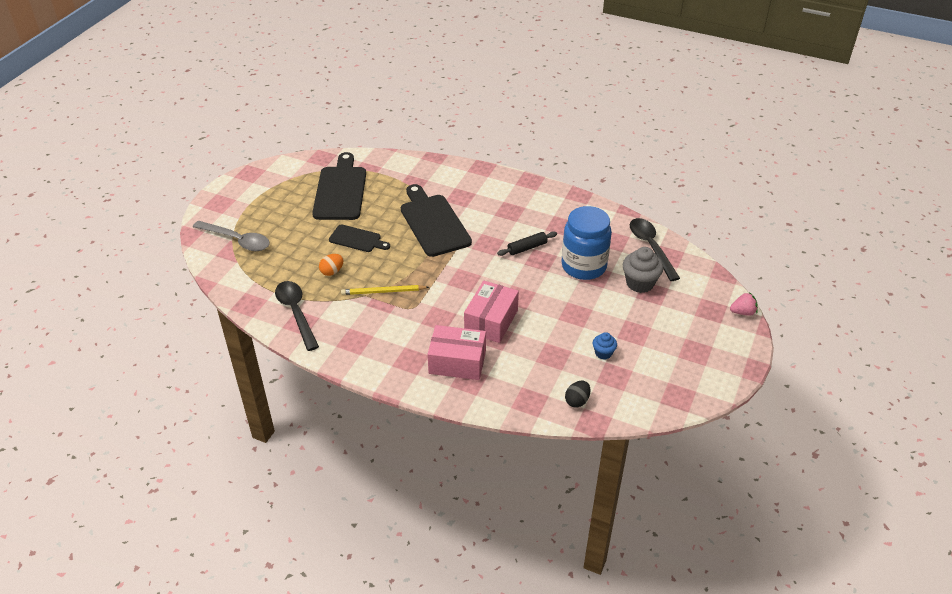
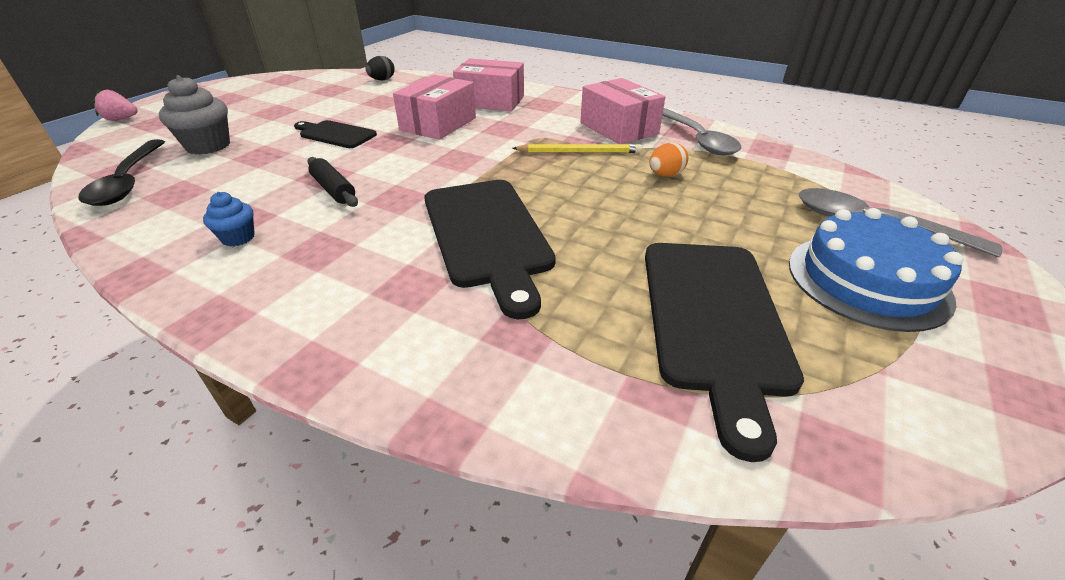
camera: 175 degrees left, 5 degrees down
(267, 210) = (867, 280): none -> blue cake
(296, 312) = (697, 139): black spoon -> grey spoon
(350, 324) = (618, 128): none -> pink box
(357, 239) = (637, 215): black cutting board -> black cutting board (335, 134)
(527, 248) = (333, 190): black rolling pin -> black rolling pin turned 75 degrees clockwise
(584, 266) = (265, 165): blue jar -> none
(603, 353) = (326, 100): blue cupcake -> blue cupcake (238, 238)

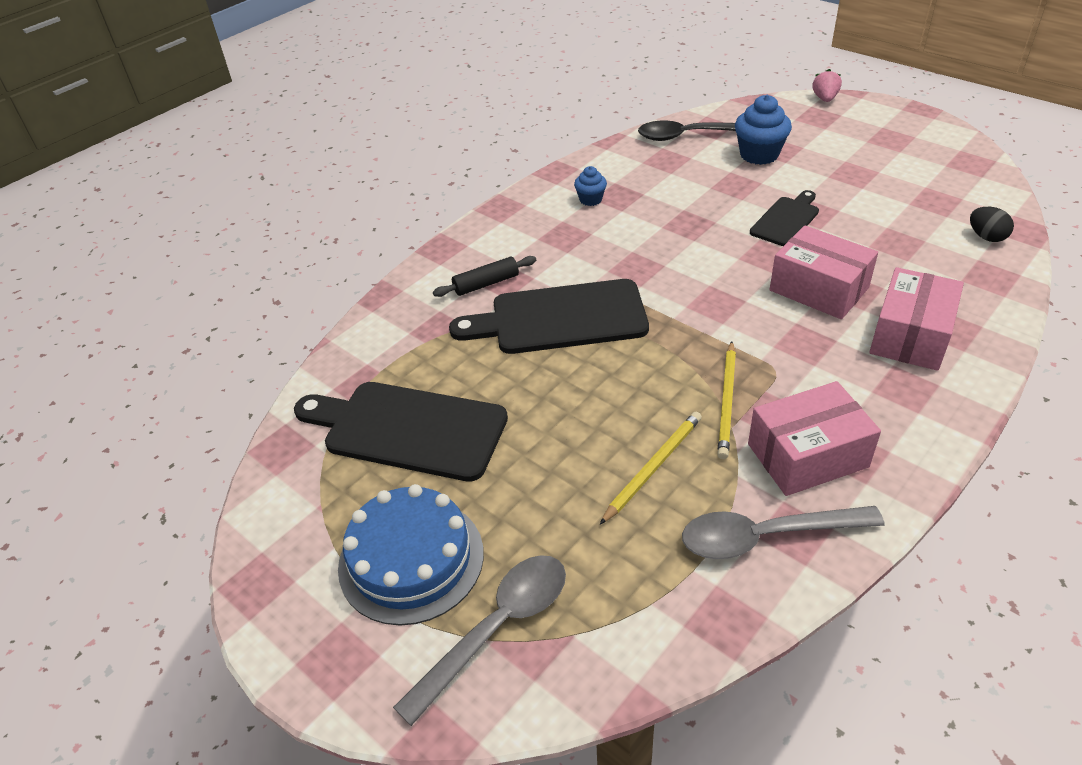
camera: 105 degrees right, 5 degrees up
(208, 146) = (759, 155): grey cupcake -> blue cupcake
(333, 190) = (658, 232): black rolling pin -> black rolling pin (486, 283)
(665, 175) = (653, 467): orange egg -> yellow pencil

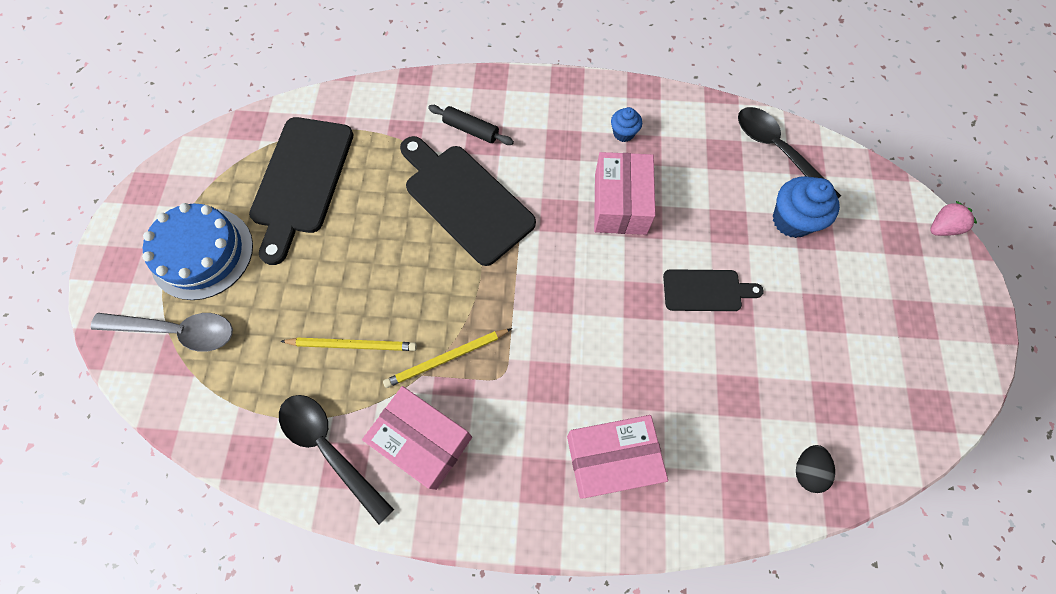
camera: 50 degrees right, 25 degrees up
(408, 429) = (302, 180): black cutting board -> black cutting board turned 150 degrees counterclockwise
(765, 536) = (329, 448): grey spoon -> black spoon
(819, 289) = (625, 361): pink box -> pink box (620, 203)

